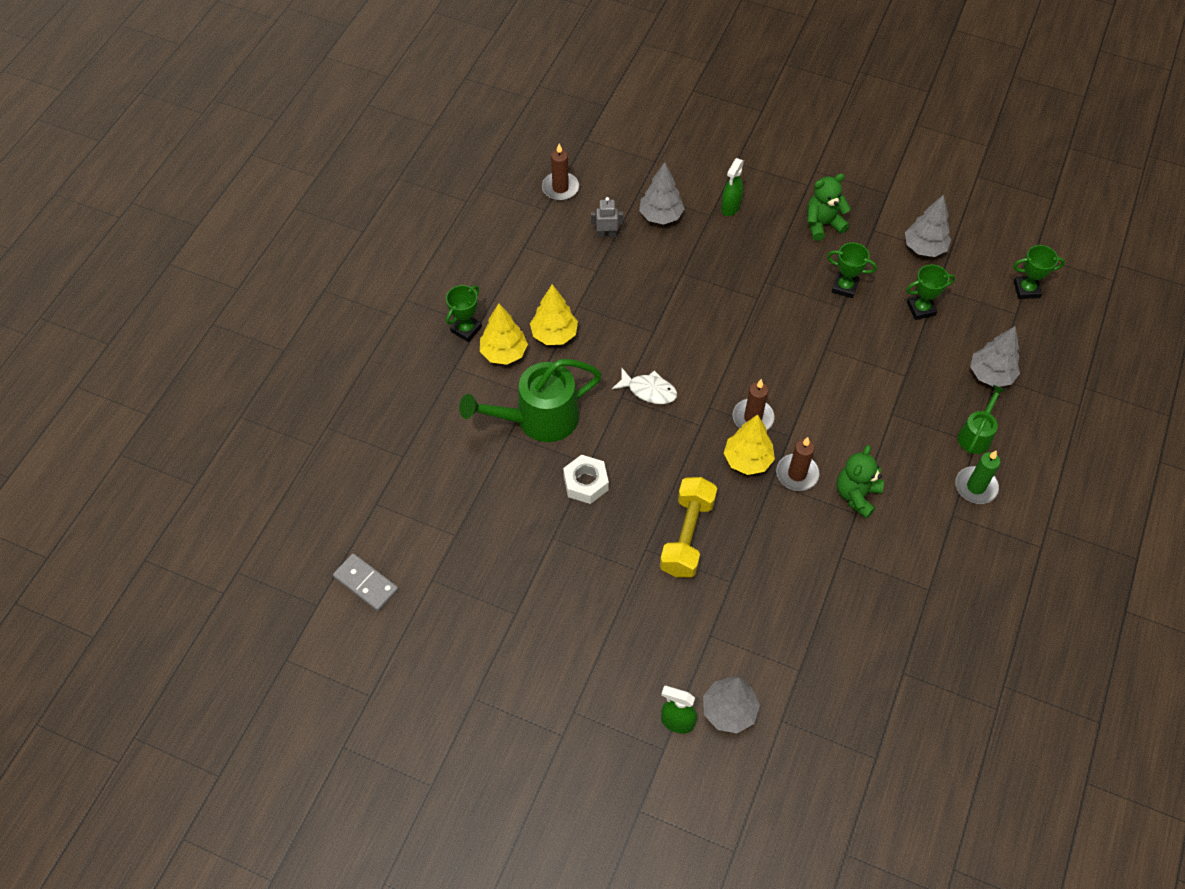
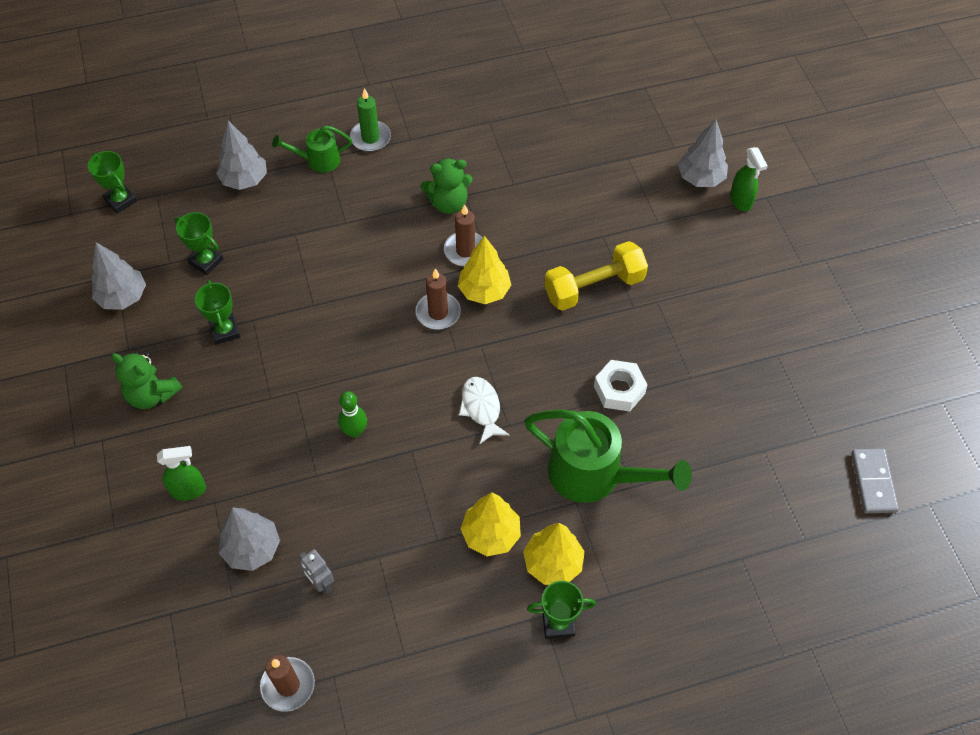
camera: 130 degrees left, 0 degrees up
(696, 310) = (354, 431): none -> green bowling pin

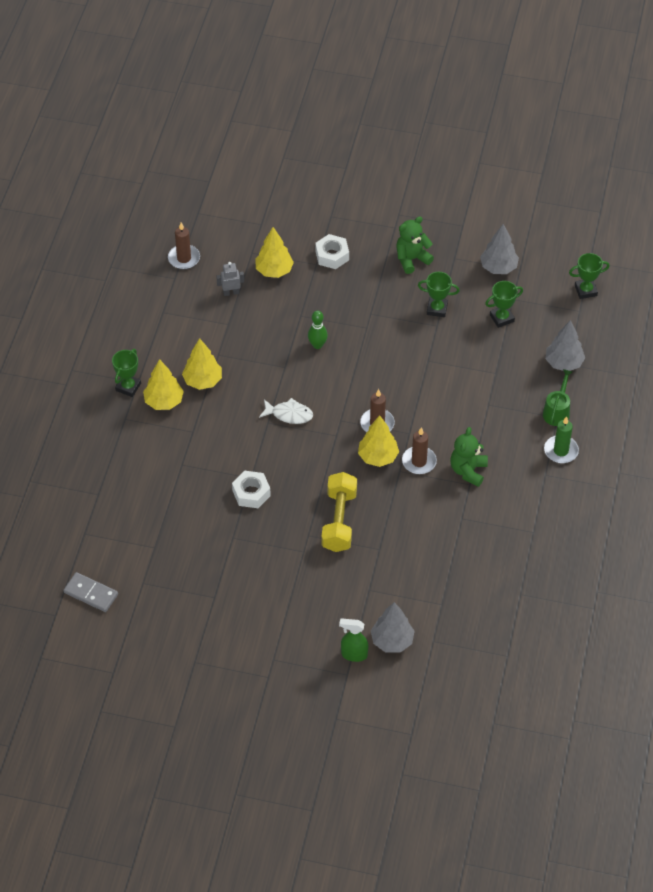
camera: 120 degrees right, 5 degrees down
(189, 490) = (332, 255): green spray bottle -> white nut
(252, 549) = (274, 270): grey tree -> yellow tree
(595, 475) = (202, 450): green watering can -> none

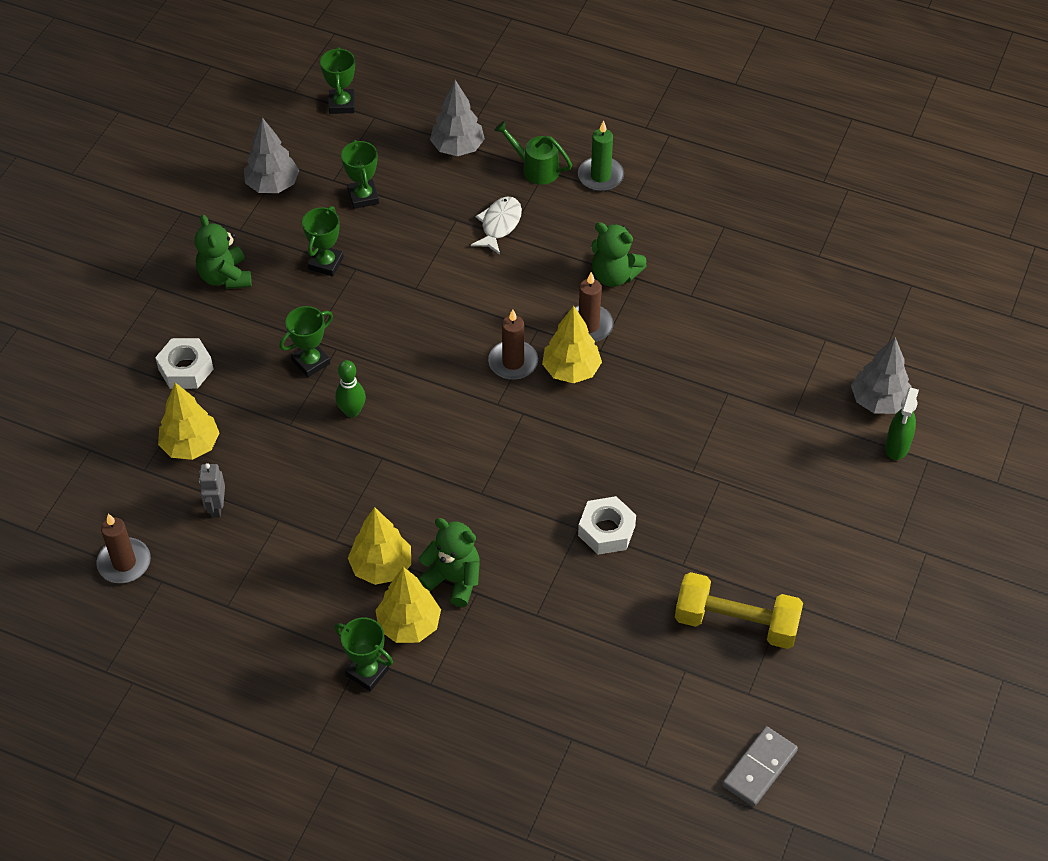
camera: 80 degrees left, 0 degrees up
(200, 418) = (453, 580): none -> green teddy bear
(289, 414) = (472, 464): white fish -> white fish (499, 225)
(339, 520) = (673, 431): yellow dumbbell -> yellow dumbbell (736, 623)
(352, 317) = (311, 362): none -> green trophy

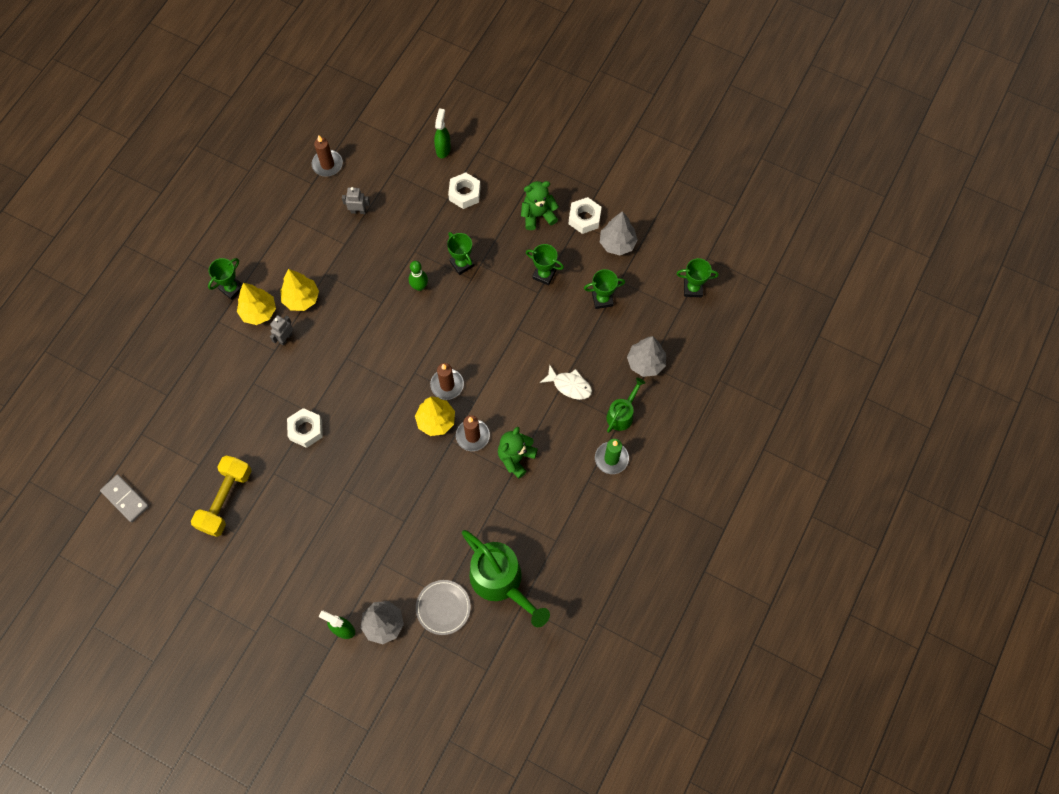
camera: 95 degrees right, 15 degrees up
(101, 404) = (443, 149): none -> green spray bottle
(190, 445) = (405, 197): yellow tree -> none
(231, 223) = (584, 218): none -> white nut
(453, 580) = (285, 338): green teddy bear -> grey robot
(792, 278) = (501, 582): none -> green watering can
(840, 337) = (443, 607): none -> grey plate

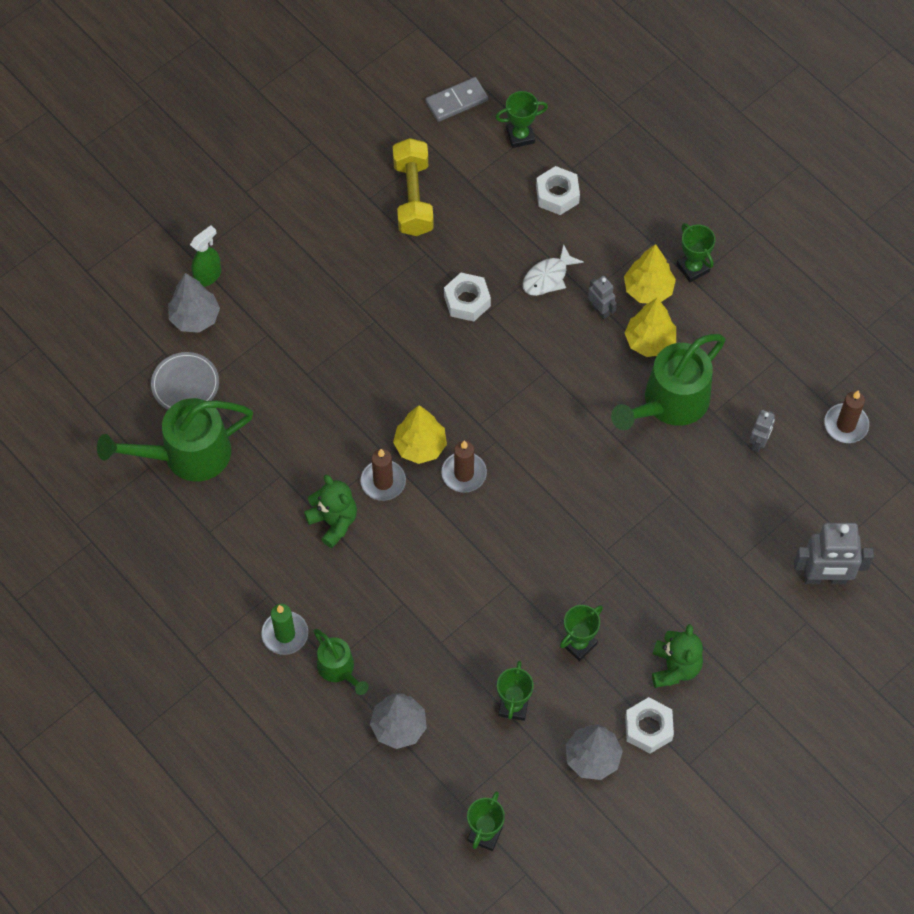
camera: 110 degrees right, 5 degrees down
(225, 500) = (413, 197): yellow dumbbell -> yellow dumbbell turned 45 degrees clockwise
(347, 272) = (669, 403): none -> green watering can
(419, 286) = (617, 483): green bowling pin -> none
(443, 149) = (824, 578): green spray bottle -> grey robot
(462, 264) = (632, 545): green trophy -> green trophy (520, 136)
(464, 193) = (742, 583): white nut -> white nut (557, 195)
(569, 385) = (404, 619): white fish -> white fish (548, 277)

